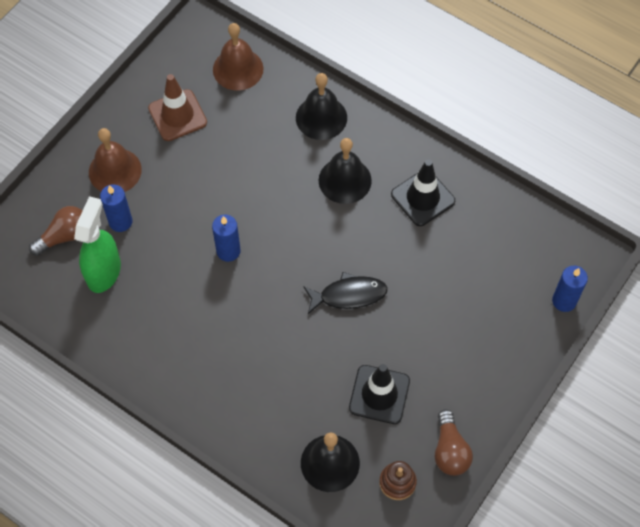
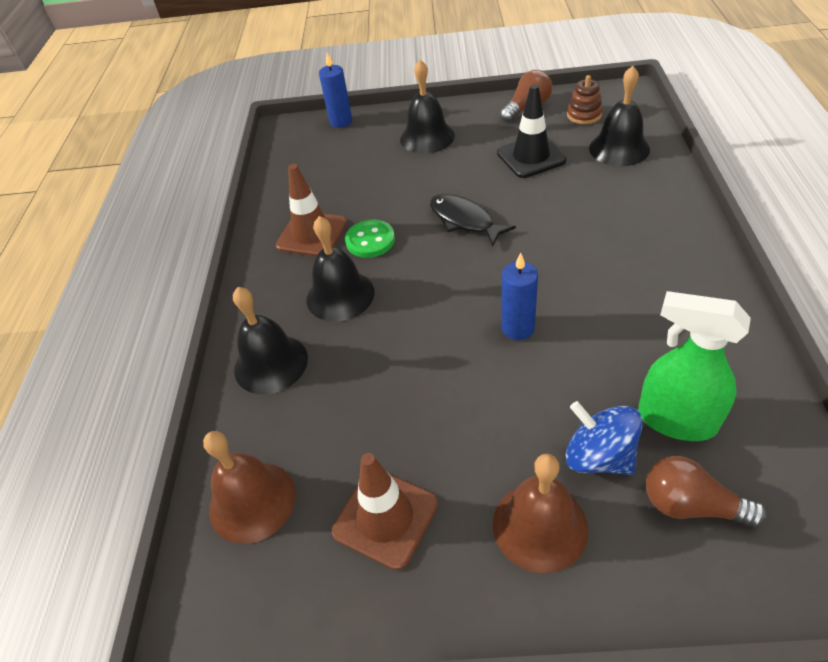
camera: 120 degrees left, 15 degrees down
(104, 271) = (675, 420): green spray bottle -> green spray bottle turned 45 degrees clockwise
(120, 222) = (599, 456): blue candle -> blue spinning top
(382, 227) = (370, 240): none -> green button
(423, 198) = (312, 234): black traffic cone -> brown traffic cone
(477, 345) = (427, 137): none -> black bell

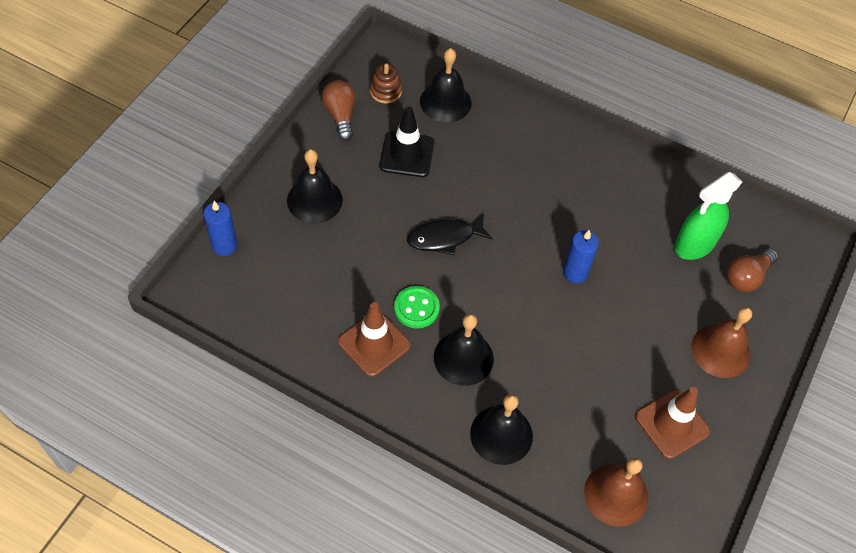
camera: 70 degrees left, 10 degrees up
(599, 456) = (695, 295): blue spinning top -> none

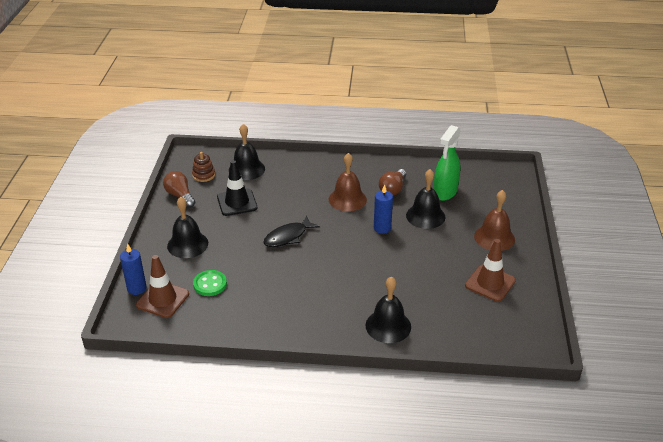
camera: 20 degrees left, 20 degrees down
(374, 343) = (274, 307): brown traffic cone -> brown traffic cone (163, 299)
(416, 308) = (291, 279): green button -> green button (210, 284)
(463, 358) = (338, 294): black bell -> black bell (425, 216)
(616, 494) = (480, 331): brown bell -> brown bell (347, 199)
(747, 277) = (485, 197): brown light bulb -> brown light bulb (392, 189)

